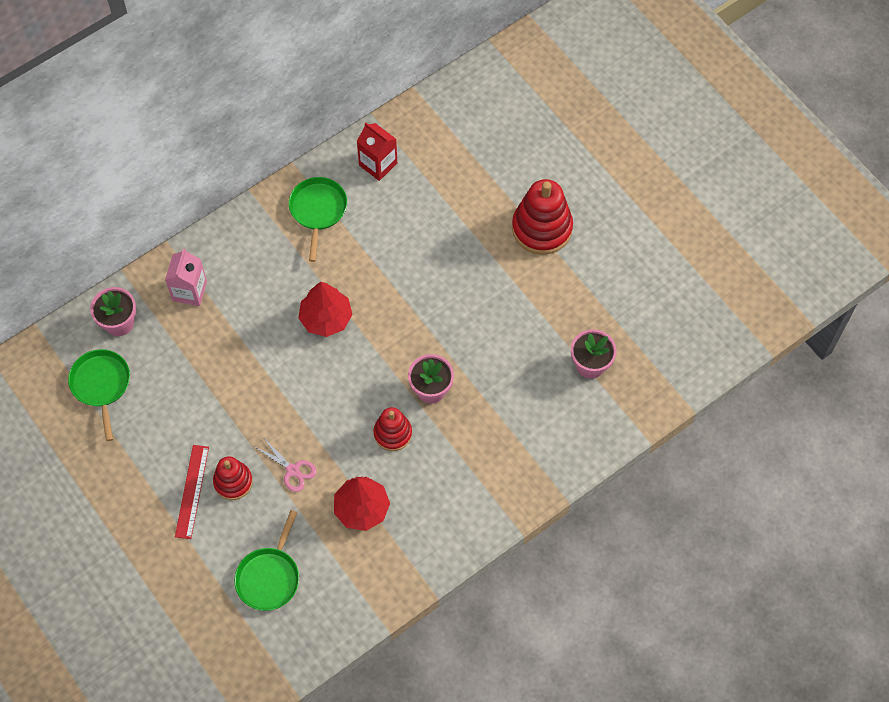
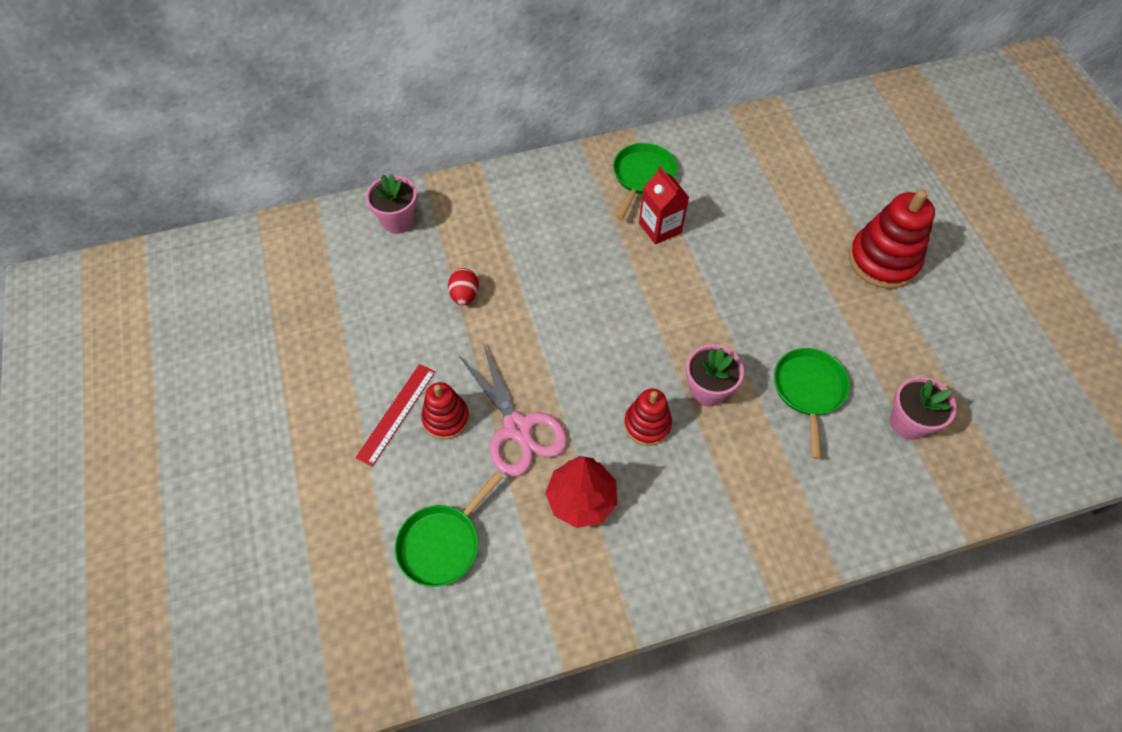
camera: 20 degrees right, 5 degrees down
(101, 385) = (352, 273): green pan -> green pan (808, 390)
(189, 291) = (481, 212): pink carton -> none
(206, 373) = (464, 295): none -> red egg
(293, 470) = (517, 428): pink scissors -> pink scissors, size x1.83
(326, 318) = (614, 280): red tree -> none
(378, 164) = (719, 152): red carton -> red carton (660, 228)

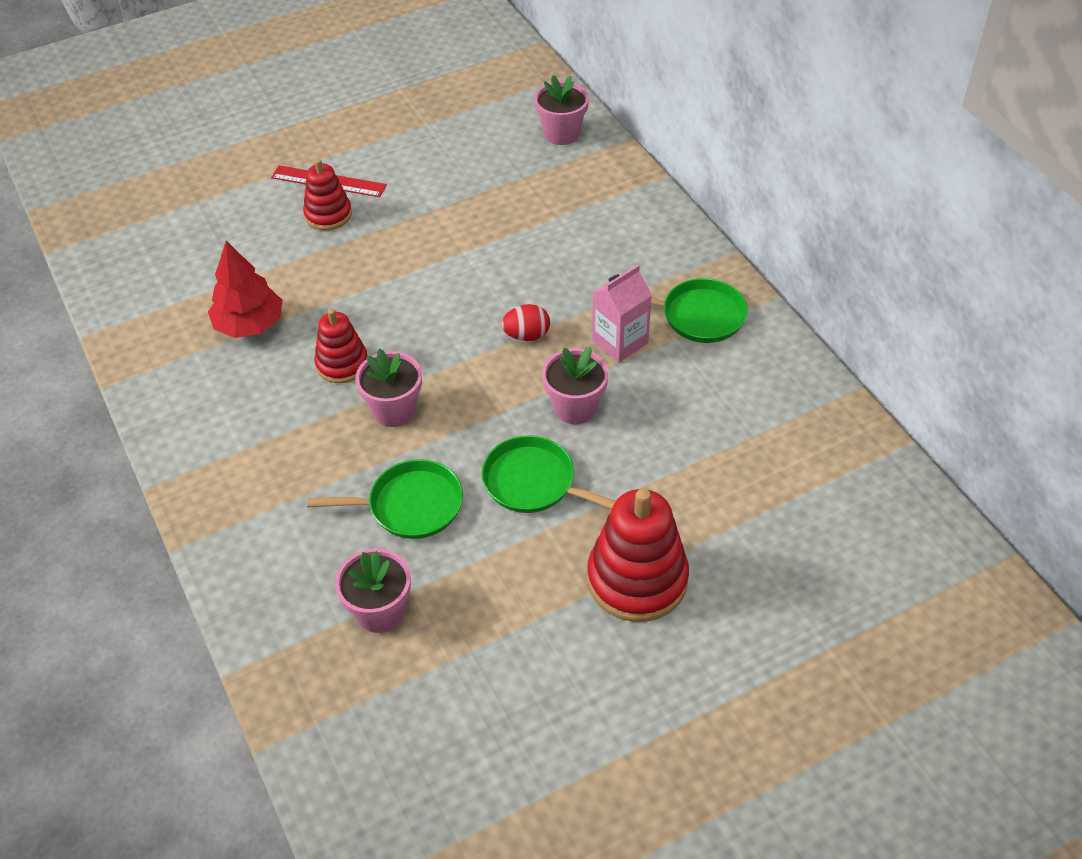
camera: 80 degrees right, 10 degrees down
(442, 544) = (197, 237): green pan -> green pan (533, 482)
(464, 295) = (477, 199): red egg -> red egg (526, 335)
(517, 428) = (324, 266): pink scissors -> none
(660, 228) = (620, 342): red carton -> pink carton
(722, 267) = (575, 407): none -> pink flower pot

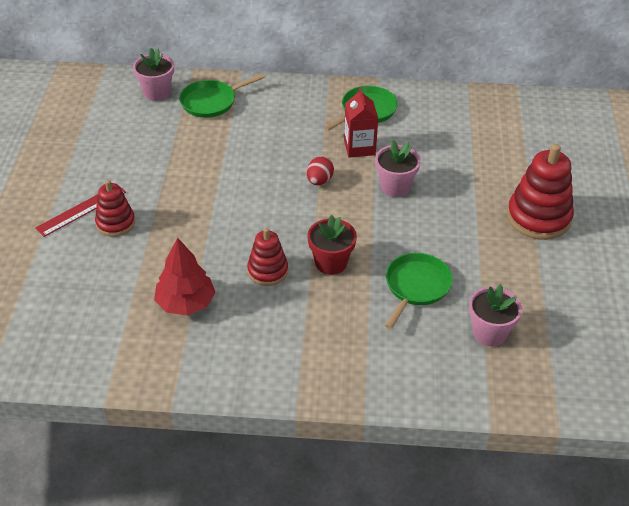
camera: 60 degrees left, 5 degrees down
(394, 410) = (331, 263): pink flower pot -> red flower pot
(533, 482) = (439, 227): green pan -> green pan (211, 102)
(620, 342) = (359, 147): pink carton -> red carton

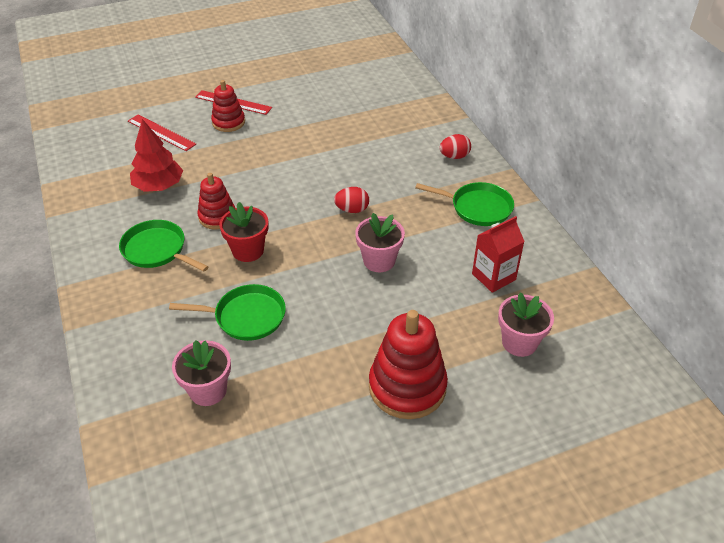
camera: 65 degrees right, 0 degrees up
(88, 280) = (161, 132): none -> red ruler
(157, 92) = (397, 86): pink flower pot -> pink flower pot (519, 342)
(211, 102) = (409, 116): green pan -> green pan (157, 250)
(291, 98) = (454, 156): none -> red egg
(359, 147) = (418, 220): red carton -> red carton (493, 277)

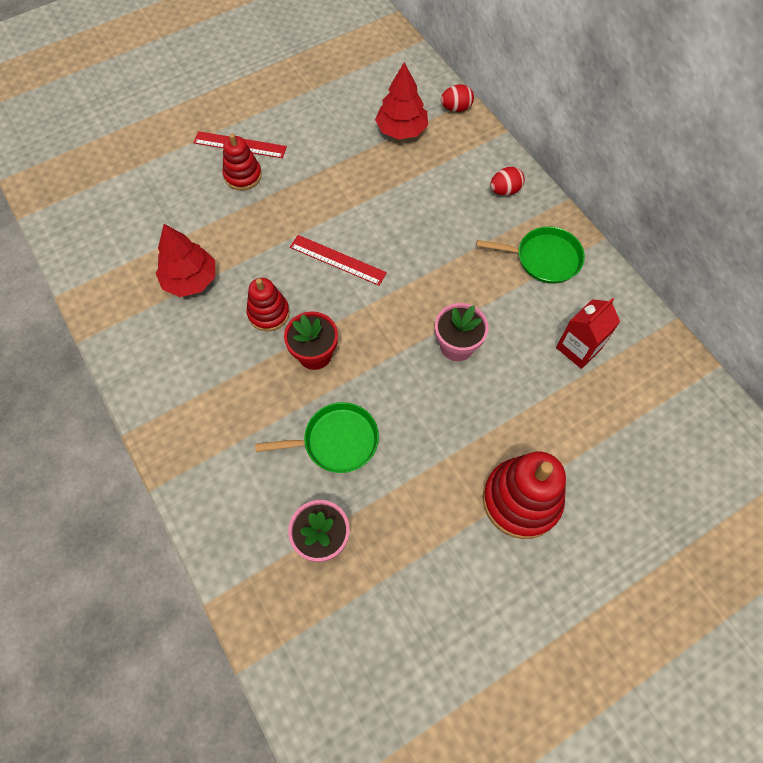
camera: 10 degrees left, 20 degrees up
(157, 250) = (215, 369): green pan -> none
(161, 132) = (169, 201): red ruler -> red ruler (337, 260)
(352, 210) = (412, 281): red egg -> red egg (456, 108)
(374, 107) = (401, 130): none -> red tree
(519, 342) = (620, 427): pink flower pot -> none

